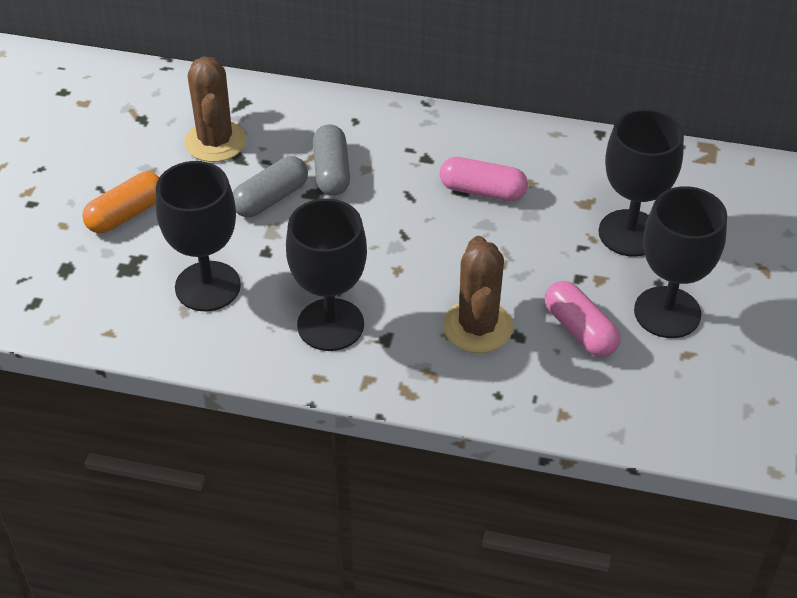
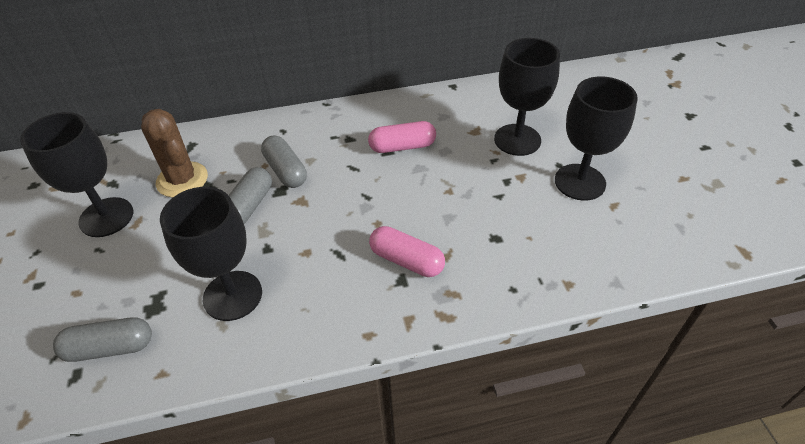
camera: 25 degrees left, 0 degrees up
(73, 290) = (110, 348): none -> grey capsule
(126, 214) = (131, 262): orange capsule -> none
(330, 325) = (352, 286): black goblet -> black goblet (106, 217)
(478, 327) = (463, 243): brown cactus -> none
(580, 330) = (534, 217): pink capsule -> pink capsule (406, 260)

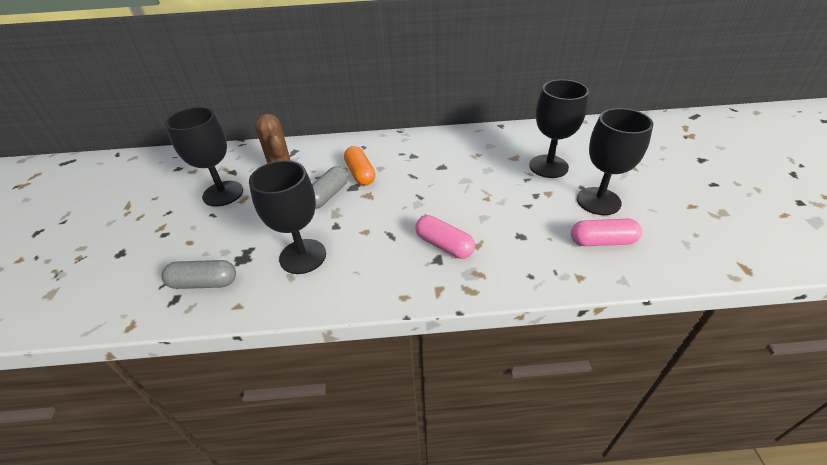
camera: 10 degrees right, 5 degrees down
(286, 171) = (360, 173): grey capsule -> orange capsule
(402, 147) = (454, 164): pink capsule -> pink capsule (602, 241)

